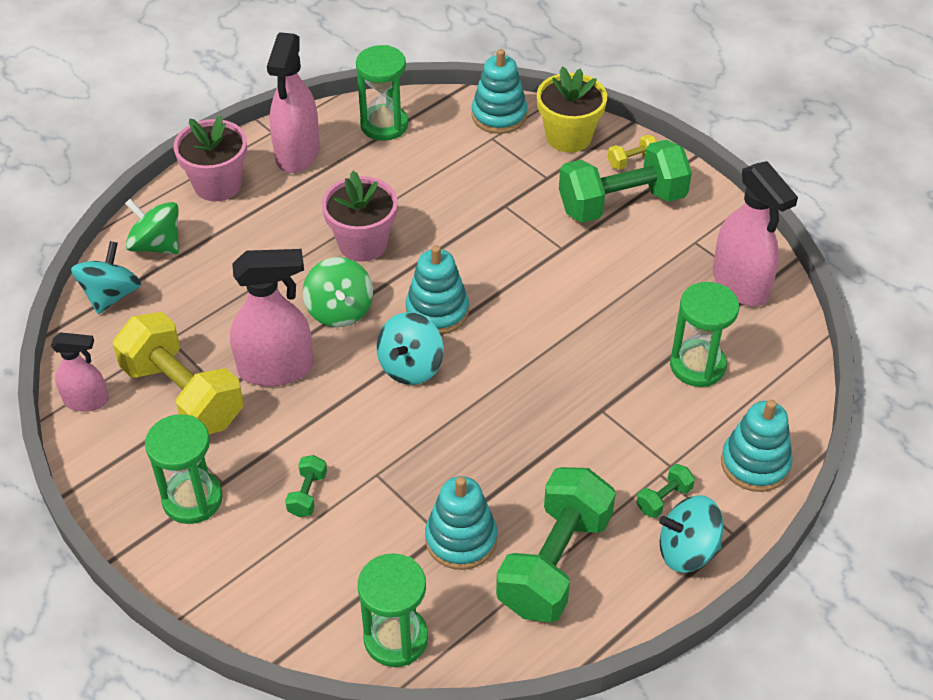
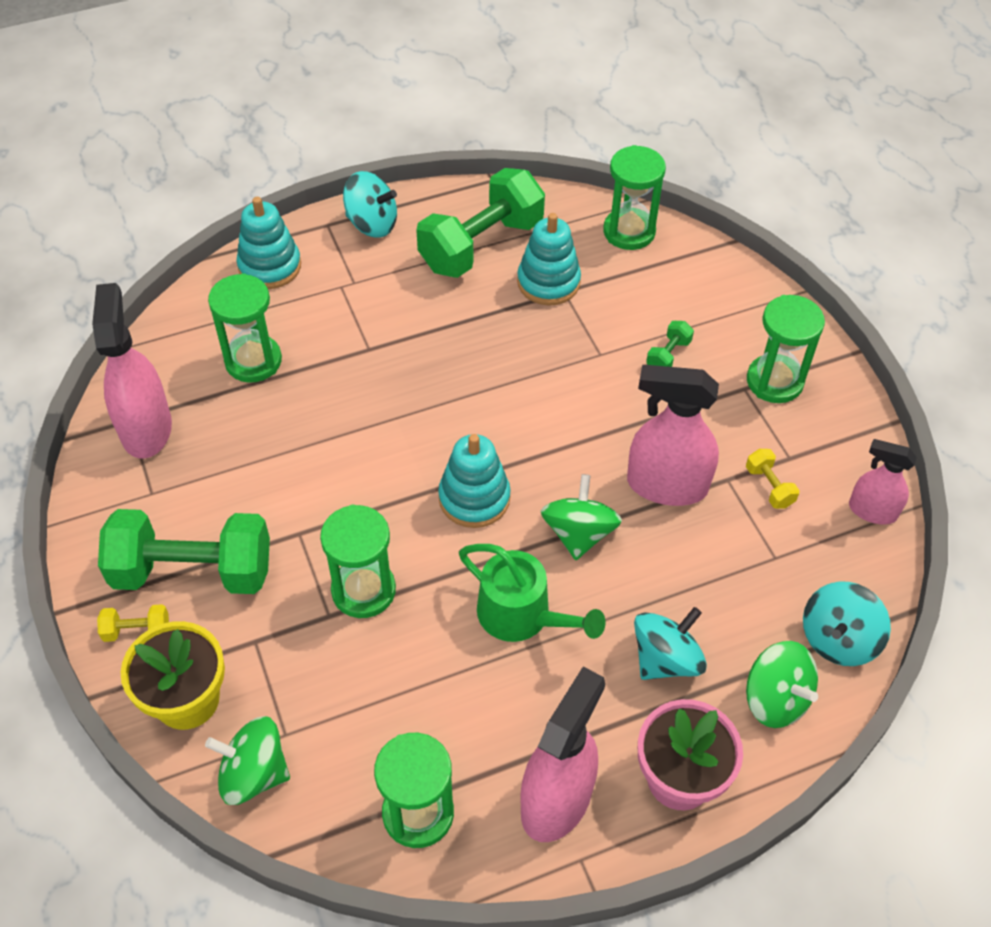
camera: 160 degrees left, 5 degrees up
(183, 395) = (769, 486): yellow dumbbell -> yellow dumbbell, size x0.41
(363, 243) = (521, 615): pink flower pot -> green watering can
(410, 366) = (528, 445): turquoise spinning top -> turquoise spinning top (666, 659)
(489, 226) = (363, 590): none -> green hourglass
(499, 115) = (254, 773): turquoise stacking toy -> green spinning top
(664, 499) = (364, 263): green dumbbell -> none

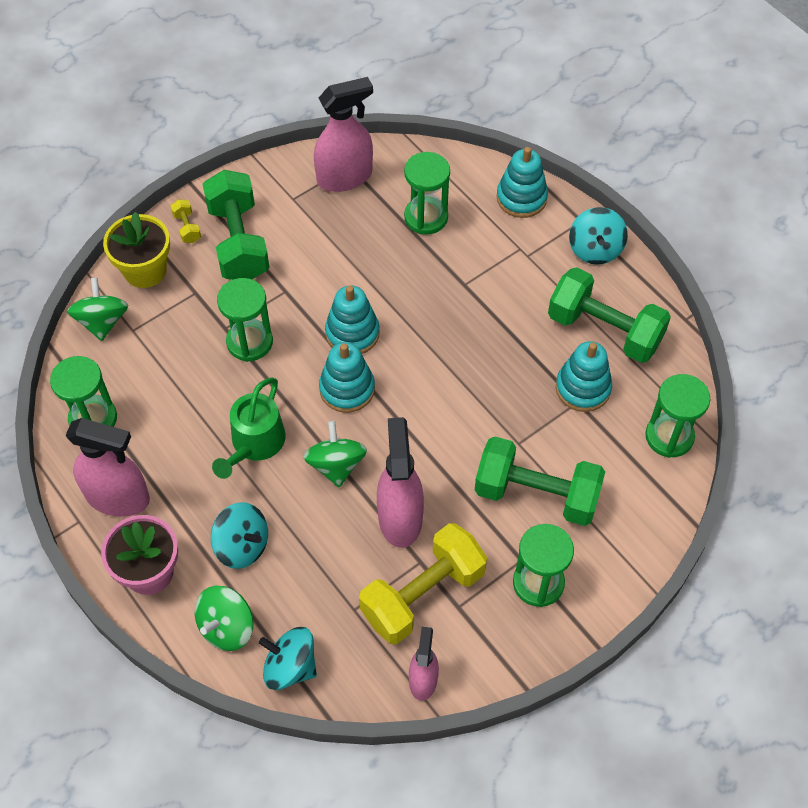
camera: 75 degrees right, 5 degrees up
(394, 474) = (352, 333): none -> turquoise stacking toy
(579, 533) = (336, 465): green spinning top -> green spinning top turned 90 degrees counterclockwise
(668, 355) = (536, 494): green dumbbell -> green dumbbell, size x2.45
(769, 486) = (423, 595): yellow dumbbell -> yellow dumbbell, size x2.45

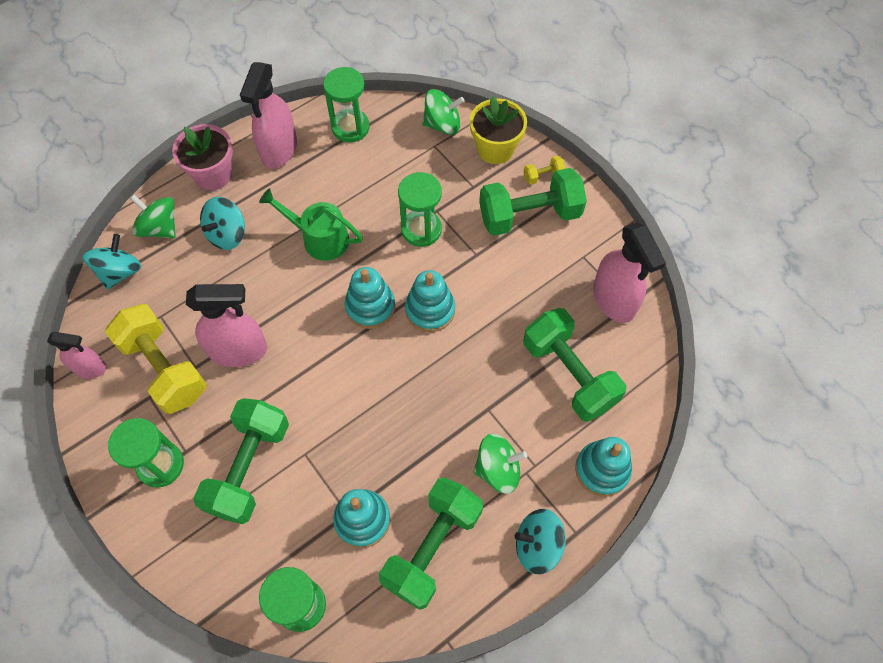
camera: 90 degrees right, 5 degrees up
(336, 465) = (294, 300): green spinning top -> green spinning top (498, 469)
(426, 217) = (569, 374): green hourglass -> green dumbbell

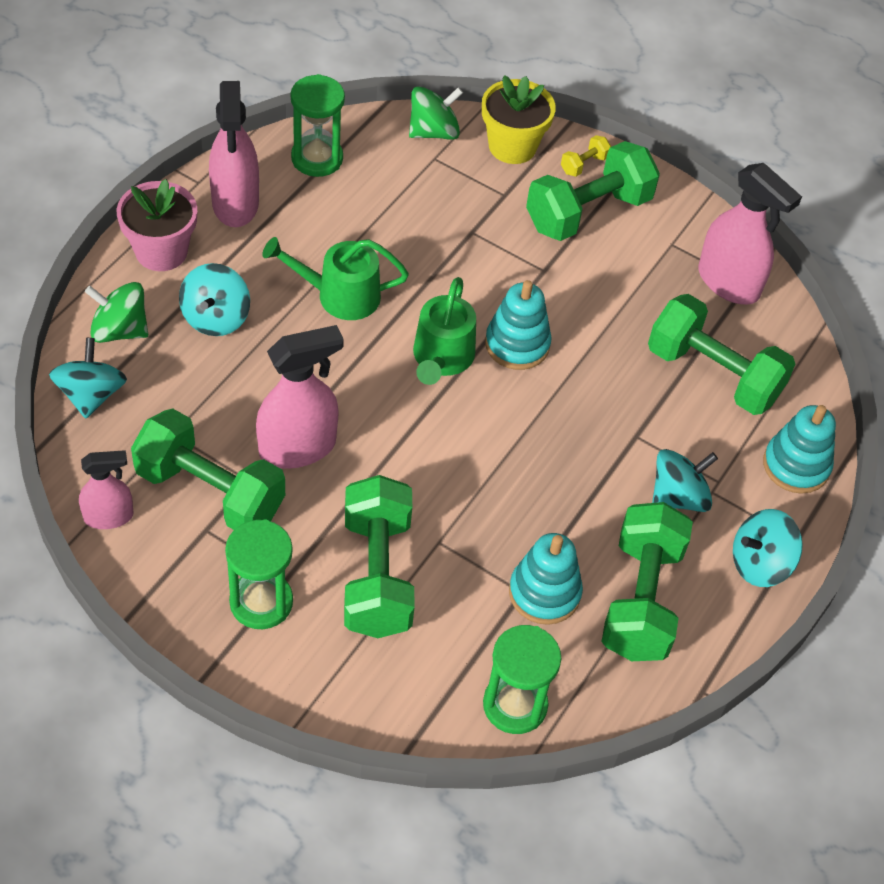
camera: 25 degrees left, 10 degrees down
(164, 368) = (210, 492): yellow dumbbell -> green dumbbell
(370, 307) = (442, 358): turquoise stacking toy -> green watering can
(421, 229) = (464, 257): green hourglass -> none
(498, 469) = (678, 497): green spinning top -> turquoise spinning top

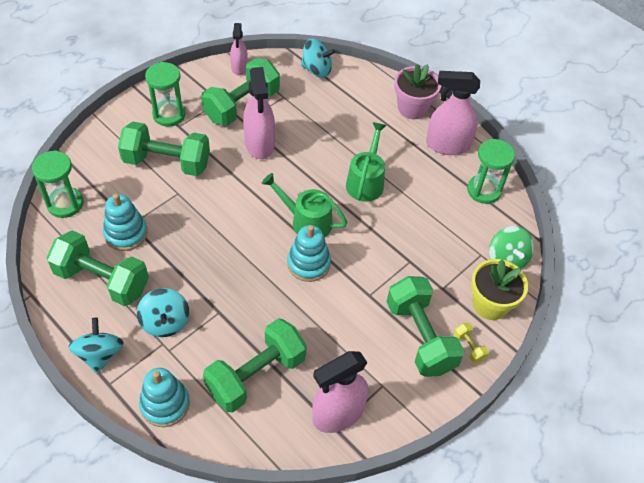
camera: 105 degrees right, 0 degrees up
(119, 330) = (358, 85): green spinning top -> none
(216, 318) = (359, 124): turquoise spinning top -> none

